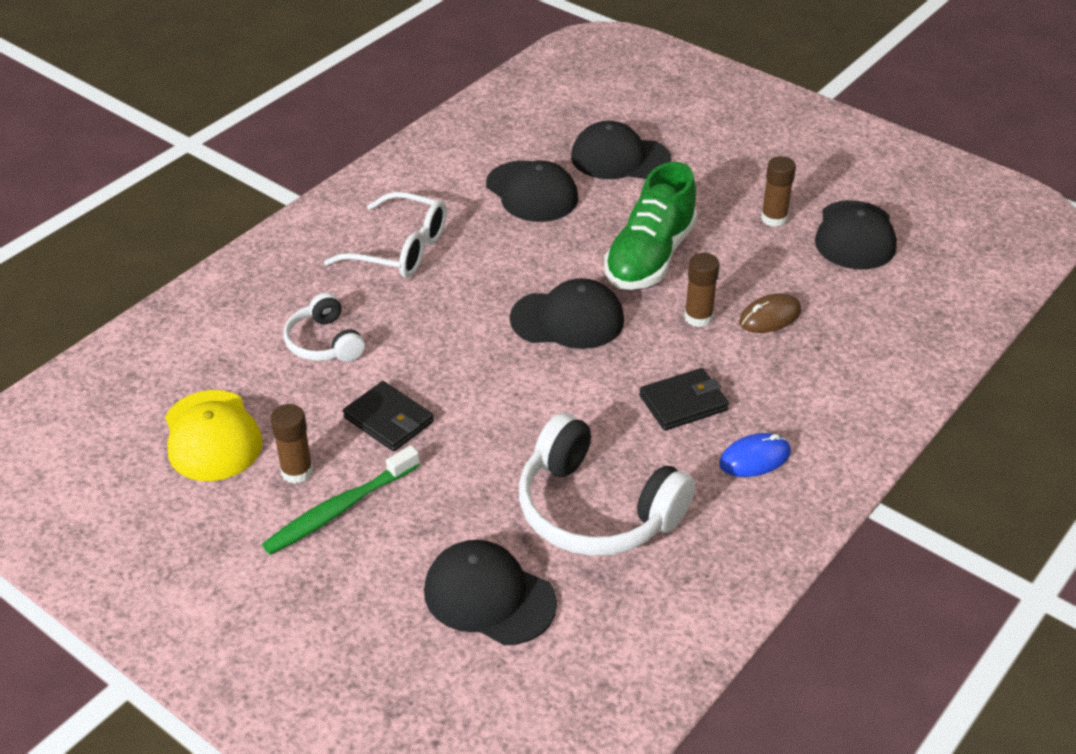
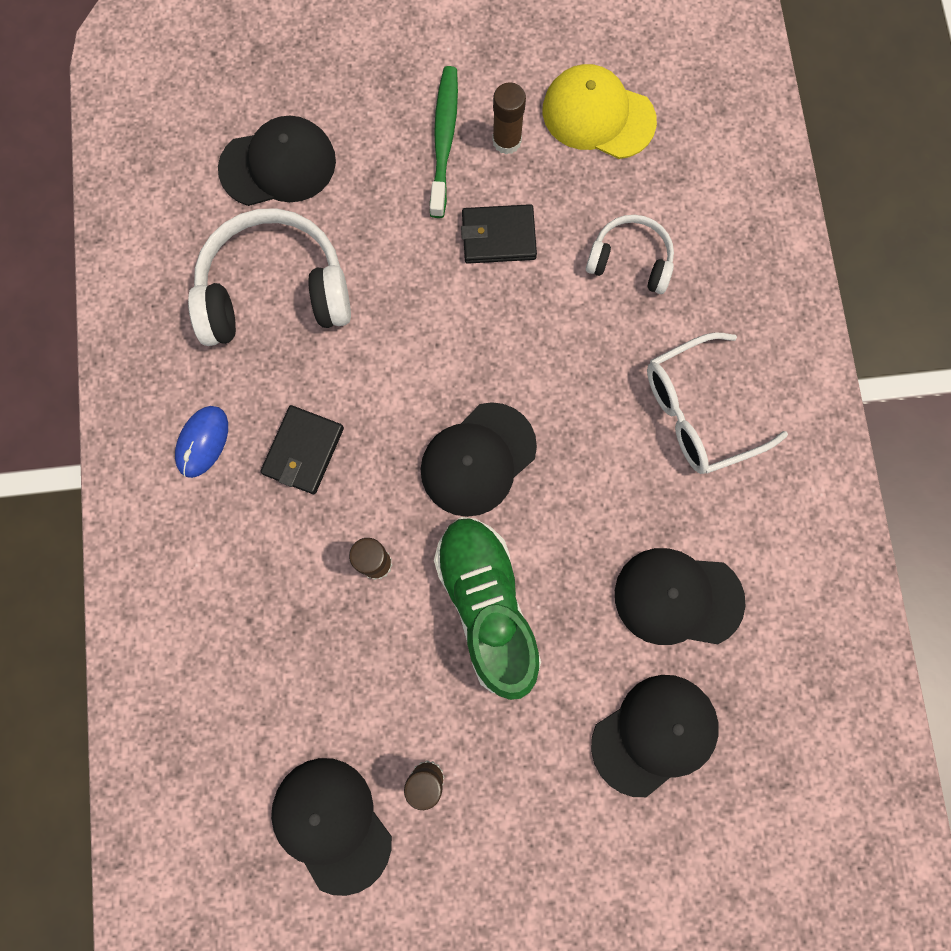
camera: 135 degrees right, 35 degrees up
(770, 317) = (318, 622): brown mouse -> none

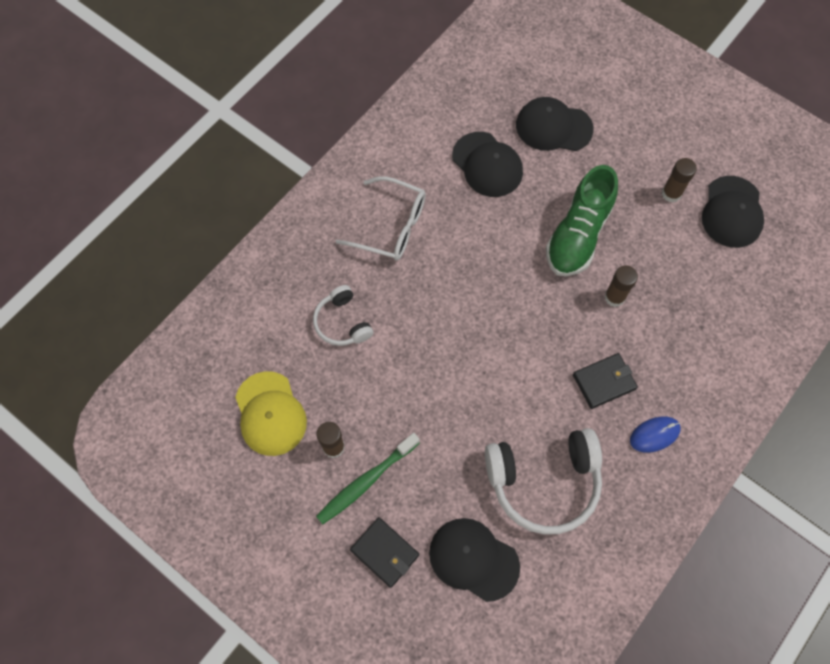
camera: 135 degrees left, 10 degrees down
(274, 291) = (544, 482): white headphones -> white headphones turned 45 degrees counterclockwise
(478, 459) = (519, 299): black cap -> none
(498, 236) = (394, 398): black wallet -> black wallet (384, 552)

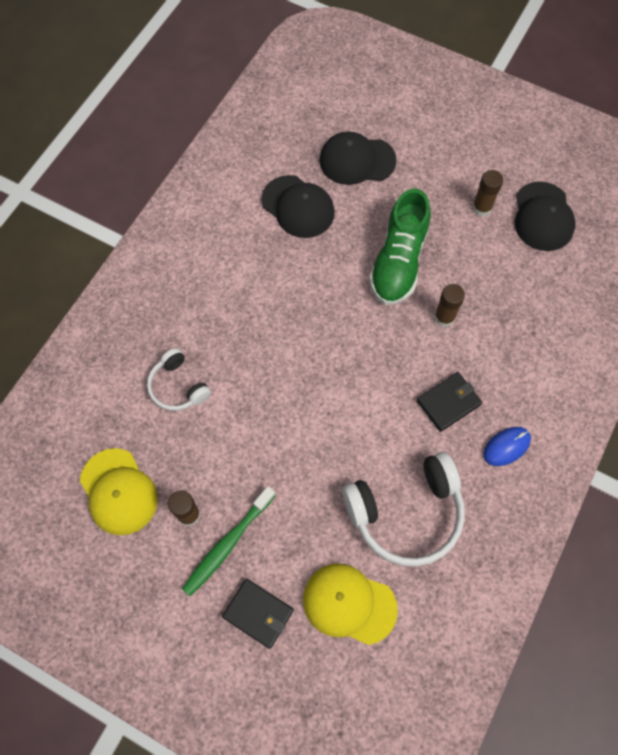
camera: 10 degrees left, 0 degrees up
(391, 226) = (212, 282): white glasses -> none
(473, 559) = (349, 603): black cap -> yellow cap

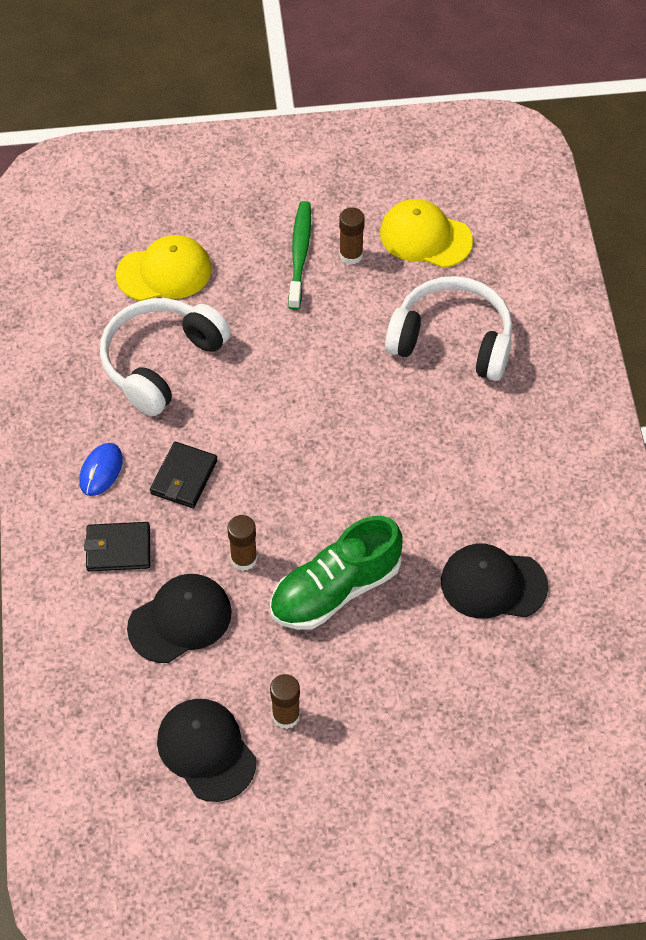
camera: 145 degrees right, 10 degrees down
(178, 387) = (452, 340): white headphones -> white headphones, size x1.78
(258, 613) = (235, 225): black wallet -> black wallet (118, 549)
(357, 160) = (474, 684): black cap -> black cap (180, 620)
(398, 262) = (335, 590): green shoe -> green shoe turned 105 degrees counterclockwise

